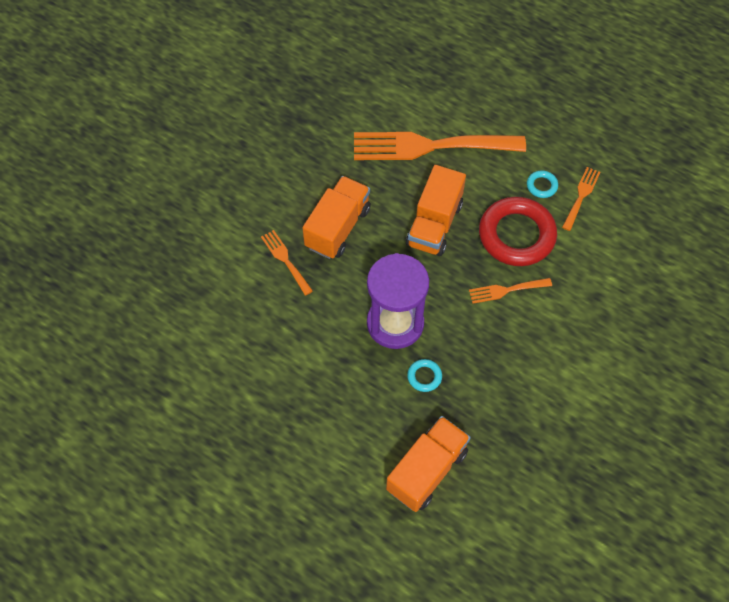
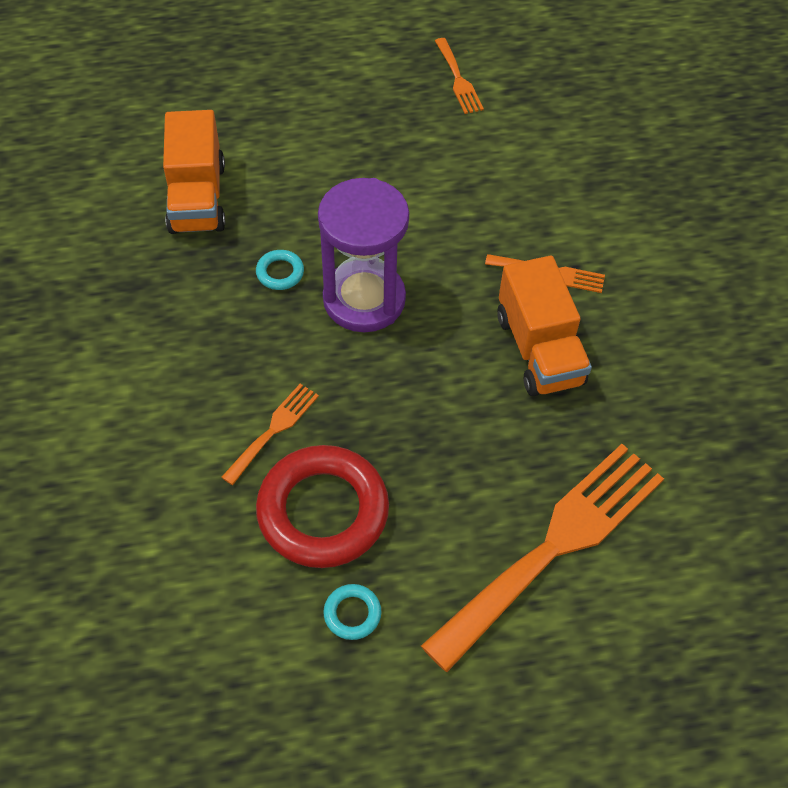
camera: 135 degrees right, 5 degrees down
(434, 224) = (436, 442): orange truck -> none
(581, 196) = (284, 644): orange fork -> orange fork (458, 79)

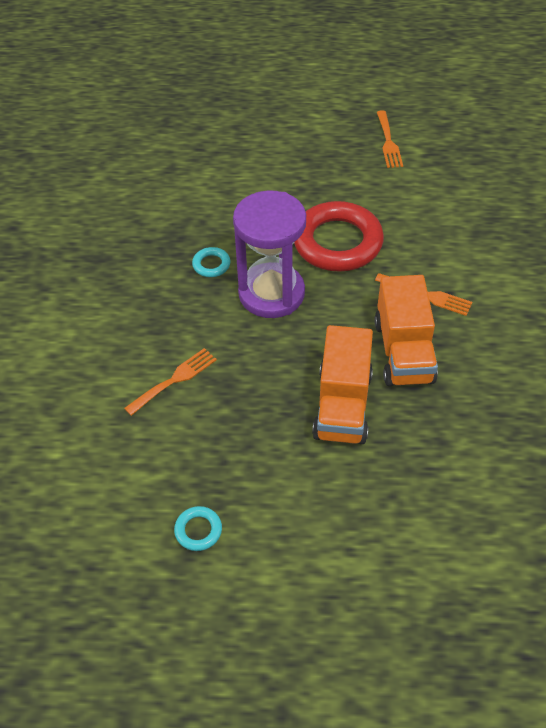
camera: 15 degrees right, 5 degrees down
(197, 198) = (163, 203): orange truck -> orange truck (342, 405)
(323, 511) = (196, 447): red ring -> red ring (337, 242)
(554, 546) = (377, 507): orange fork -> none

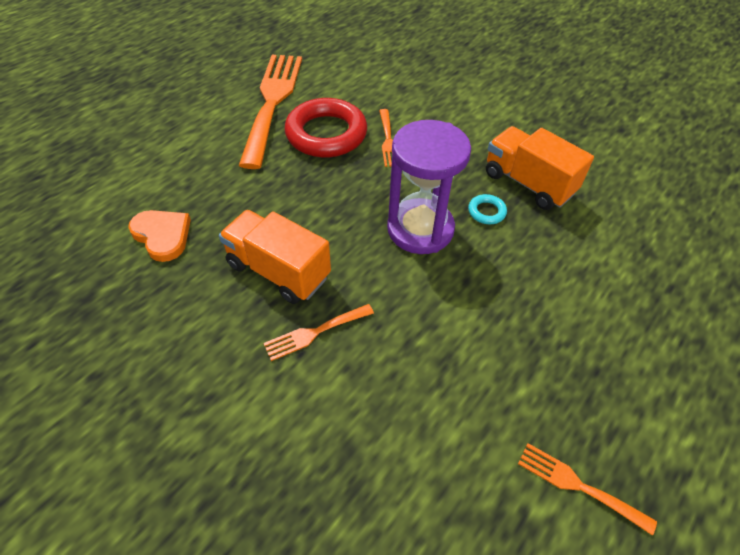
camera: 125 degrees right, 0 degrees up
(198, 530) = (272, 102): turquoise ring -> orange fork
(337, 242) = (441, 311): red ring -> red ring (326, 134)
(342, 405) = (275, 205): orange truck -> orange truck (528, 183)
(459, 460) = (162, 235): none -> orange heart

